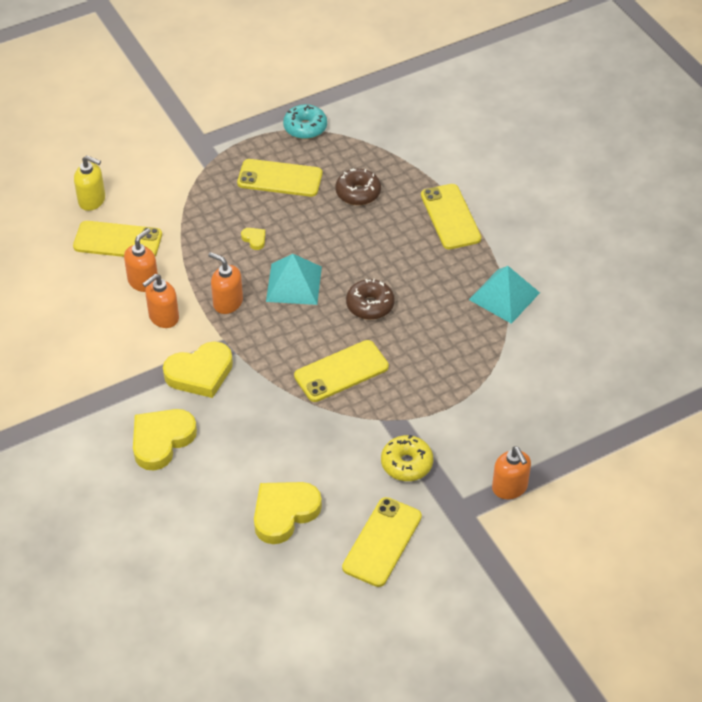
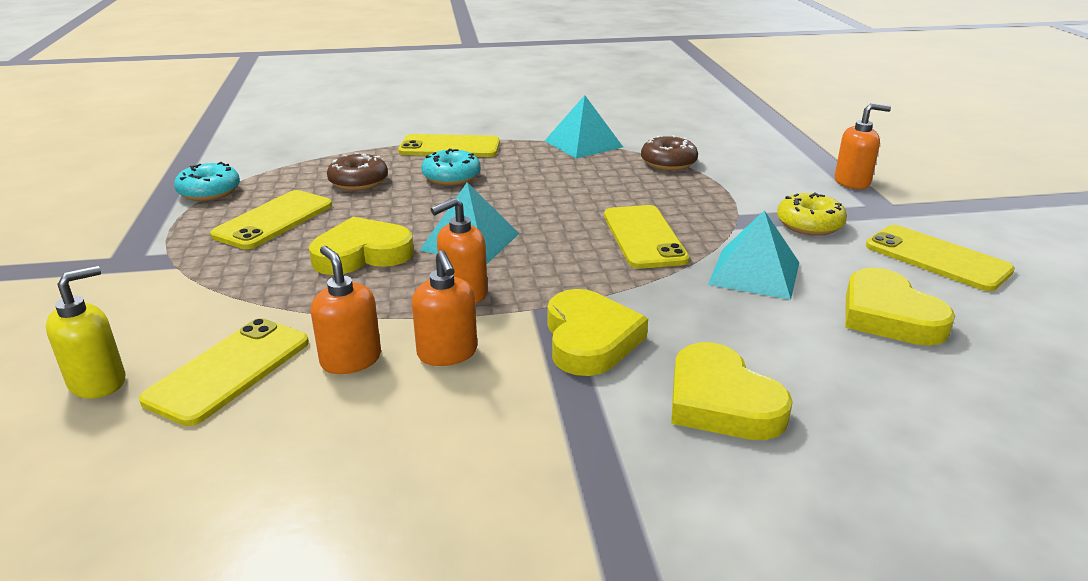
camera: 70 degrees left, 20 degrees down
(254, 239) = (362, 254): yellow heart -> yellow heart, size x2.30
(313, 439) = (754, 273): none -> turquoise pyramid
(370, 305) = (545, 204): brown donut -> brown donut (668, 163)
(392, 239) = (451, 177): none -> turquoise donut

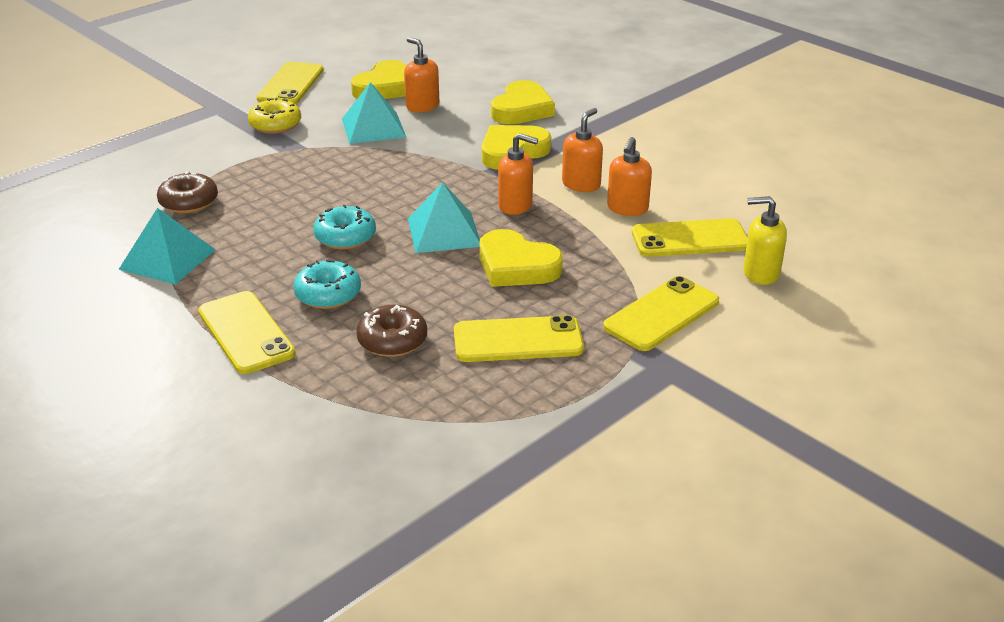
camera: 125 degrees left, 5 degrees up
(209, 192) = (512, 420): turquoise donut -> turquoise donut (345, 237)
(644, 237) = (360, 172): yellow phone -> yellow phone (661, 314)
(852, 182) = (170, 124): orange soap dispenser -> orange soap dispenser (422, 106)

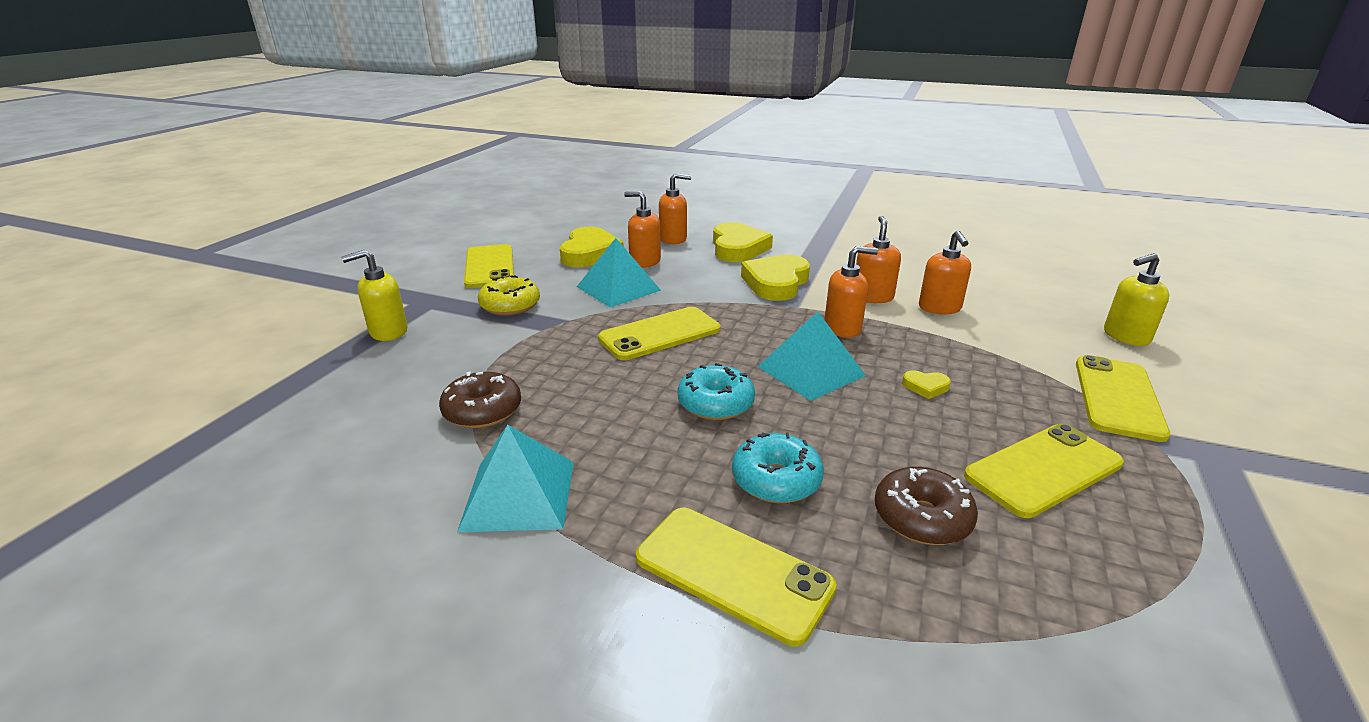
camera: 25 degrees left, 5 degrees down
(173, 128) = (388, 332): none -> yellow soap dispenser
(474, 87) = (673, 239): none -> orange soap dispenser
(516, 266) = (925, 387): yellow heart -> yellow heart, size x0.43
(690, 239) = (1027, 322): yellow phone -> yellow phone (660, 334)

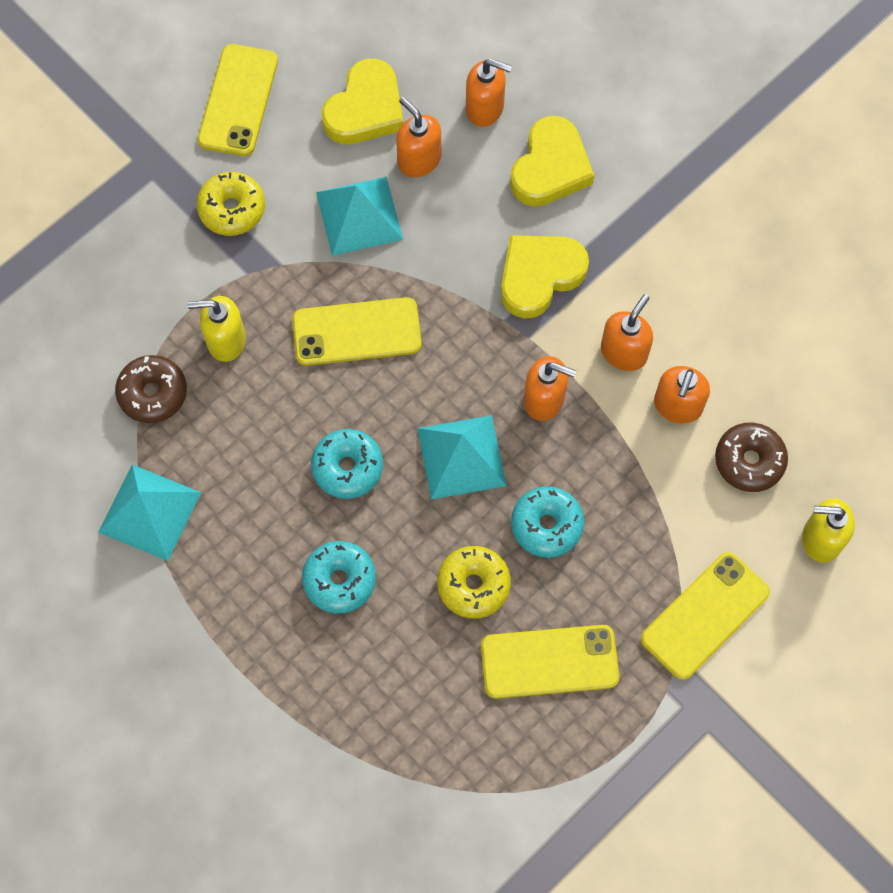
camera: 25 degrees right, 40 degrees up
(388, 332) = (101, 216): yellow soap dispenser -> yellow soap dispenser (225, 340)
(733, 572) = (259, 649): yellow phone -> none
(909, 441) = (473, 585): none -> yellow donut
(922, 518) = (416, 663): brown donut -> brown donut (749, 461)
(925, 387) = (546, 525): yellow heart -> turquoise donut

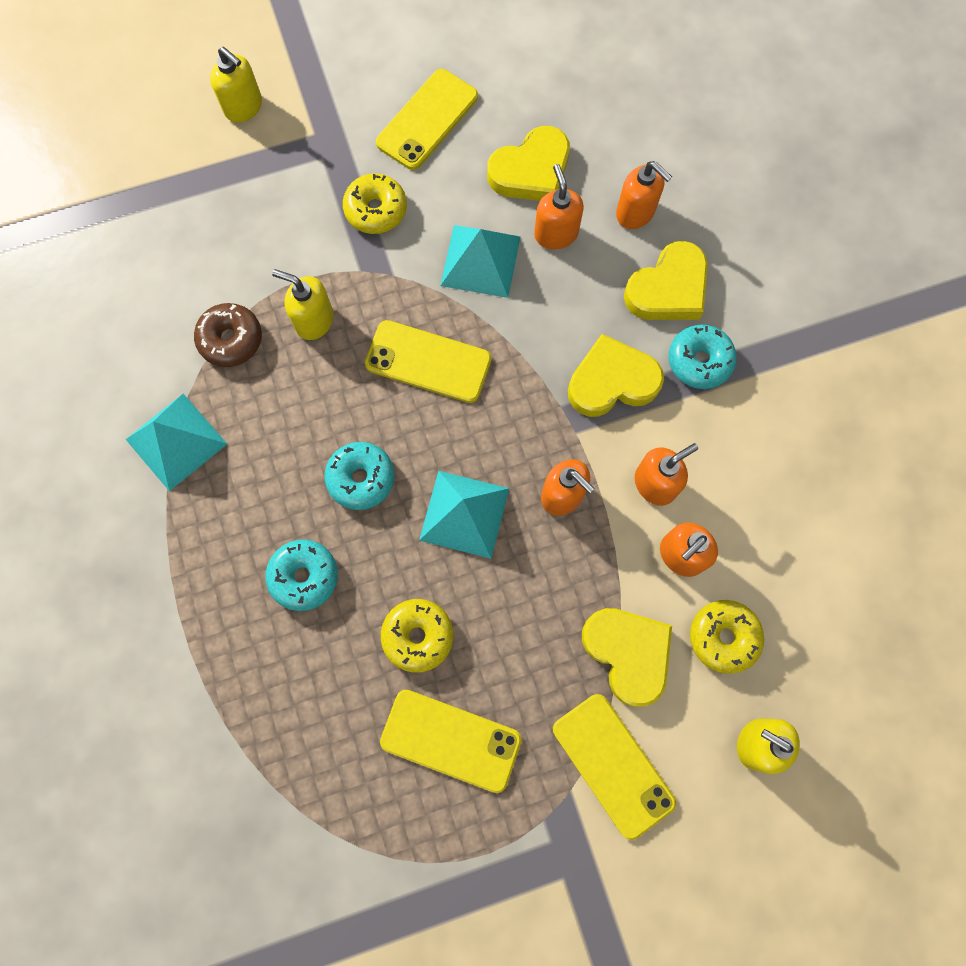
camera: 25 degrees right, 5 degrees up
(45, 162) = (244, 107): none -> yellow soap dispenser
(546, 525) = (509, 611): turquoise donut -> turquoise donut (699, 361)
(671, 513) = (628, 653): none -> yellow heart
(705, 615) = (613, 765): yellow phone -> yellow phone turned 75 degrees clockwise
(749, 461) = (723, 637): brown donut -> yellow donut

